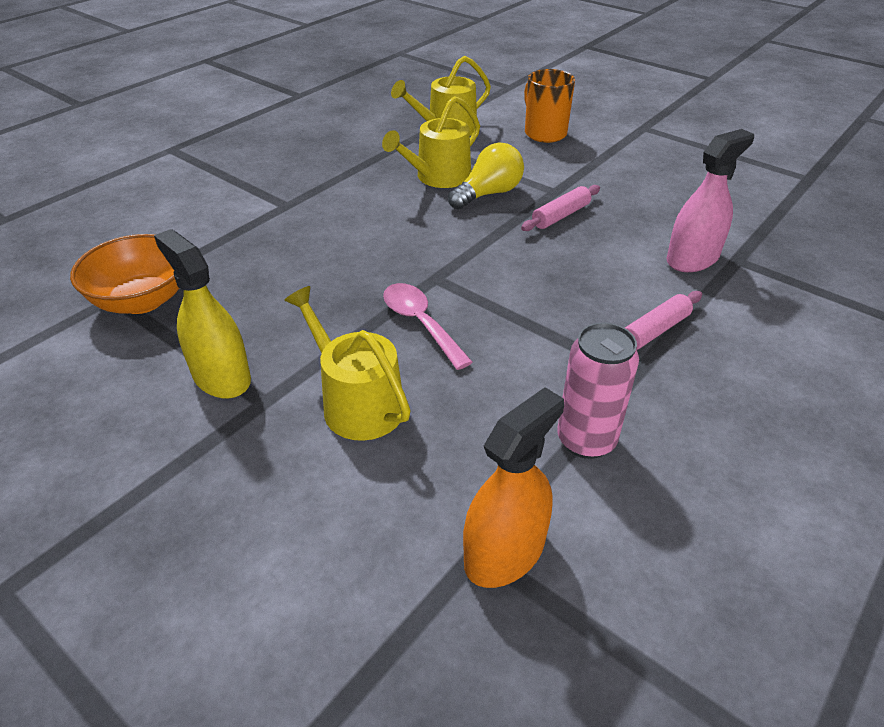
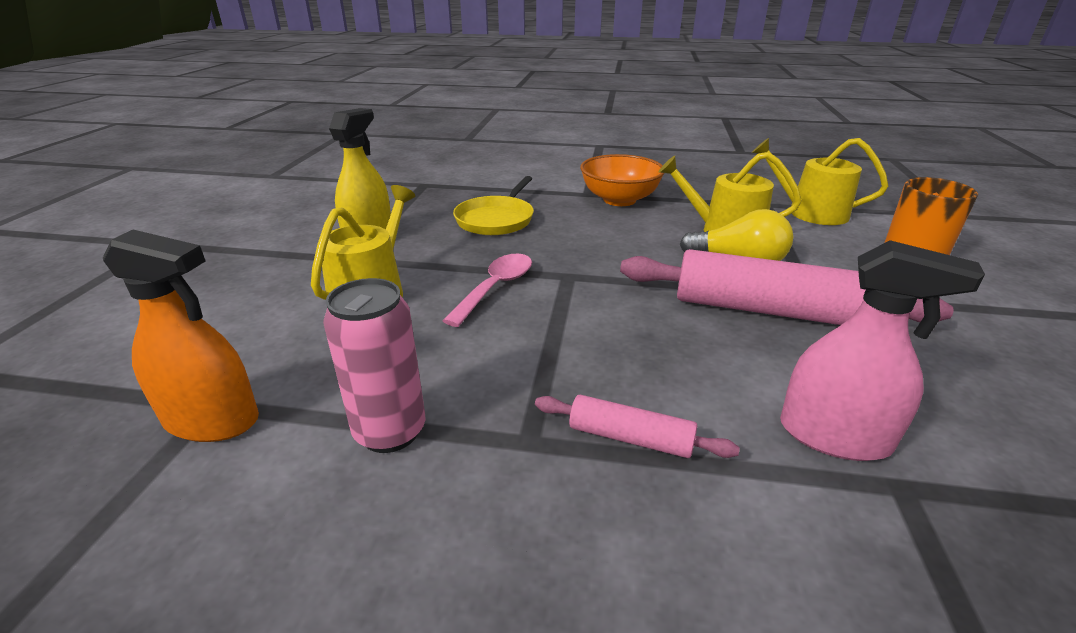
camera: 60 degrees right, 10 degrees down
(142, 300) = (428, 192): orange bowl -> orange bowl (619, 200)
(280, 277) = (496, 219): none -> yellow pan
(561, 216) = (768, 310): pink rolling pin -> pink rolling pin, size x2.03

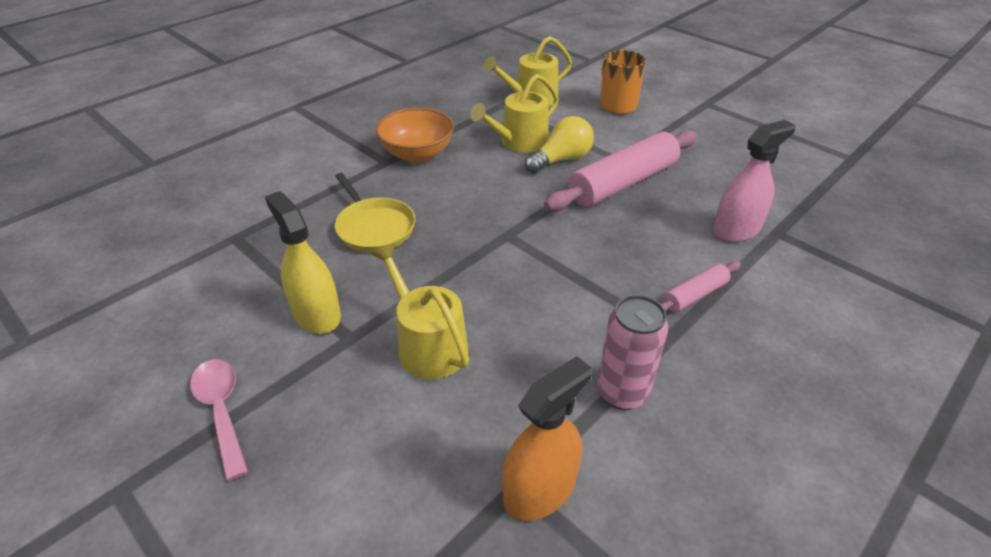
camera: 55 degrees left, 10 degrees up
(495, 288) = (489, 276): pink spoon -> pink spoon (221, 411)

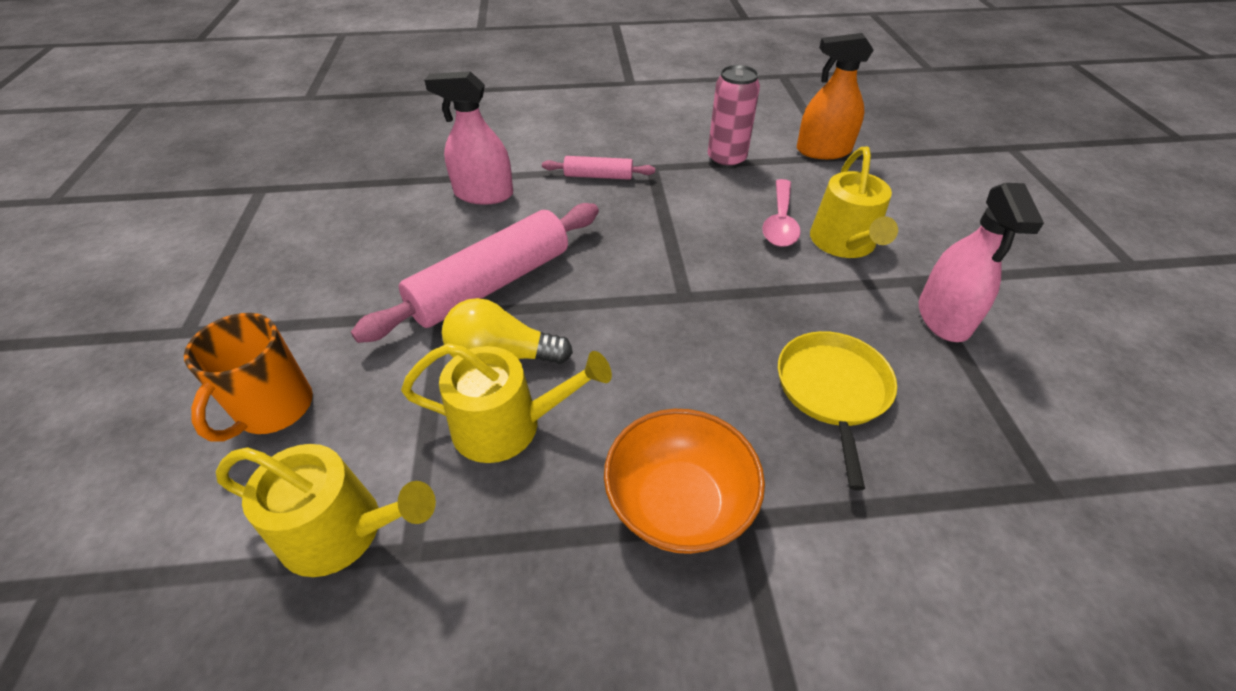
camera: 140 degrees left, 5 degrees up
(221, 411) = (1049, 279): pink spoon -> pink spoon (780, 222)
(316, 314) = (943, 317): yellow spray bottle -> pink spray bottle
(623, 183) = (491, 284): pink rolling pin -> pink rolling pin turned 45 degrees counterclockwise

